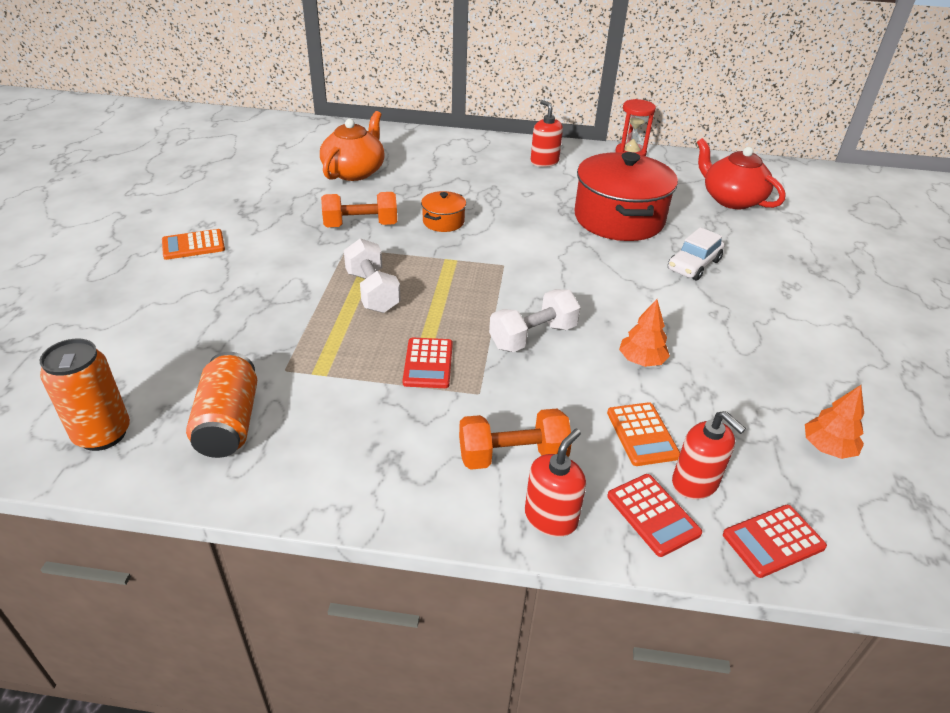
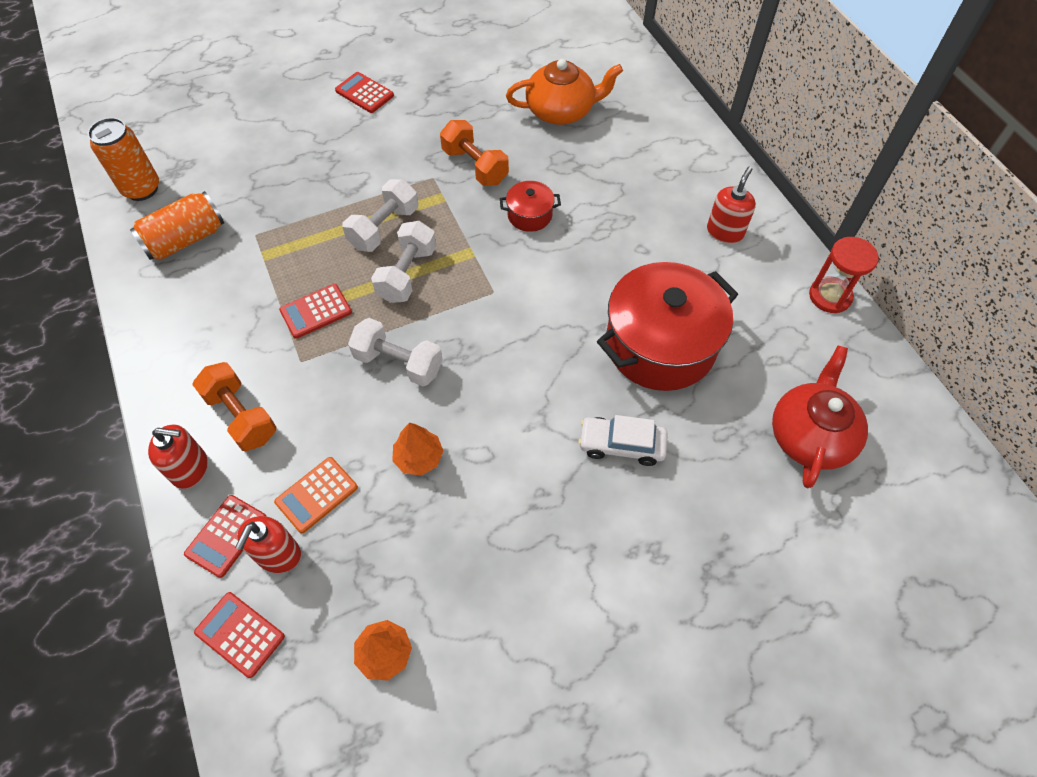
camera: 60 degrees right, 20 degrees up
(193, 245) = (364, 93): orange calculator -> red calculator
(439, 298) = (407, 274): none -> white dumbbell
(443, 222) = (529, 215): orange pot -> red pot

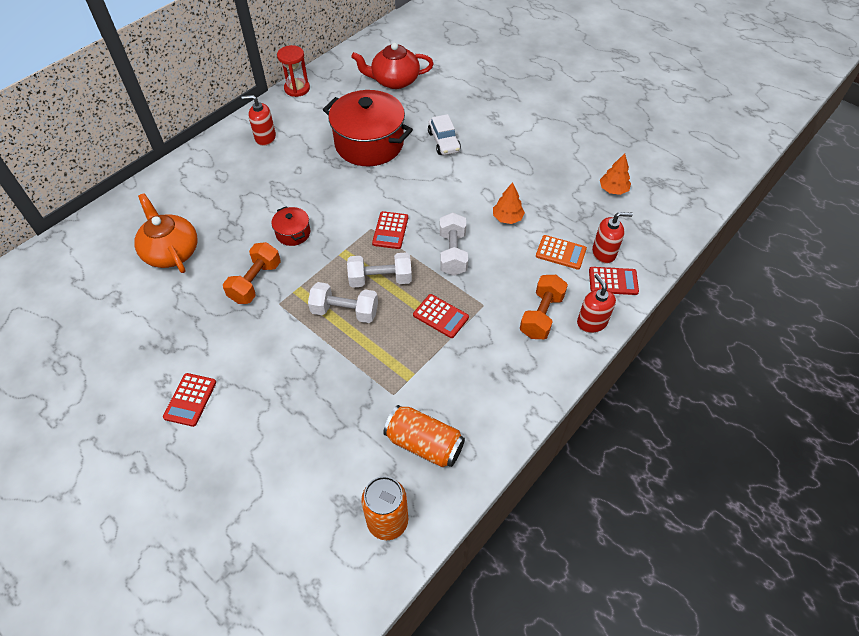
camera: 115 degrees left, 5 degrees down
(240, 634) = (652, 248): red calculator -> red calculator (390, 230)

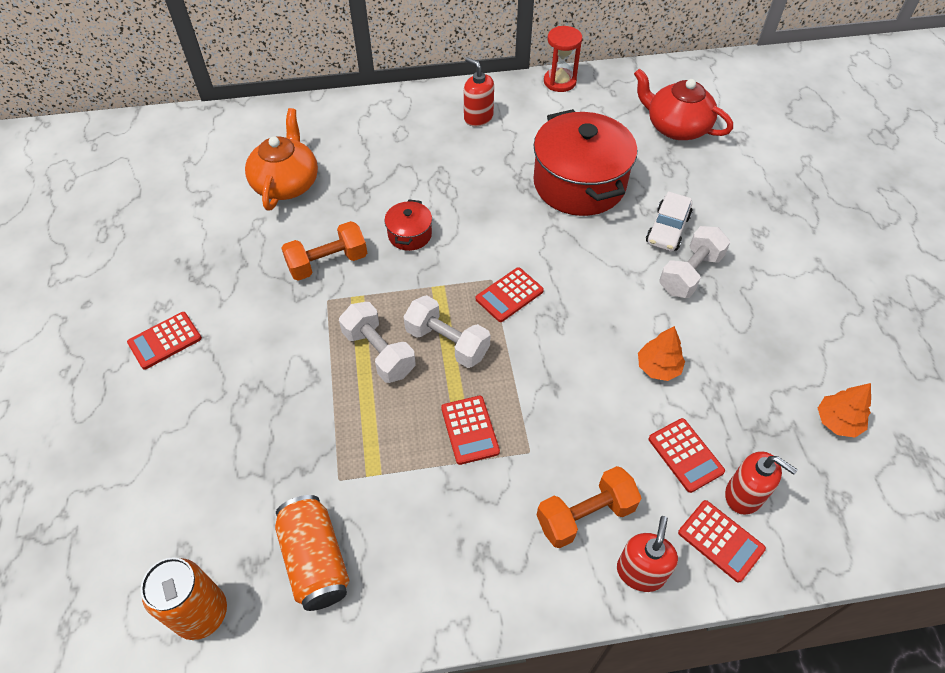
camera: 40 degrees right, 0 degrees up
(453, 253) = (552, 367): white dumbbell -> white dumbbell (690, 274)
(561, 252) = (685, 455): orange calculator -> red calculator

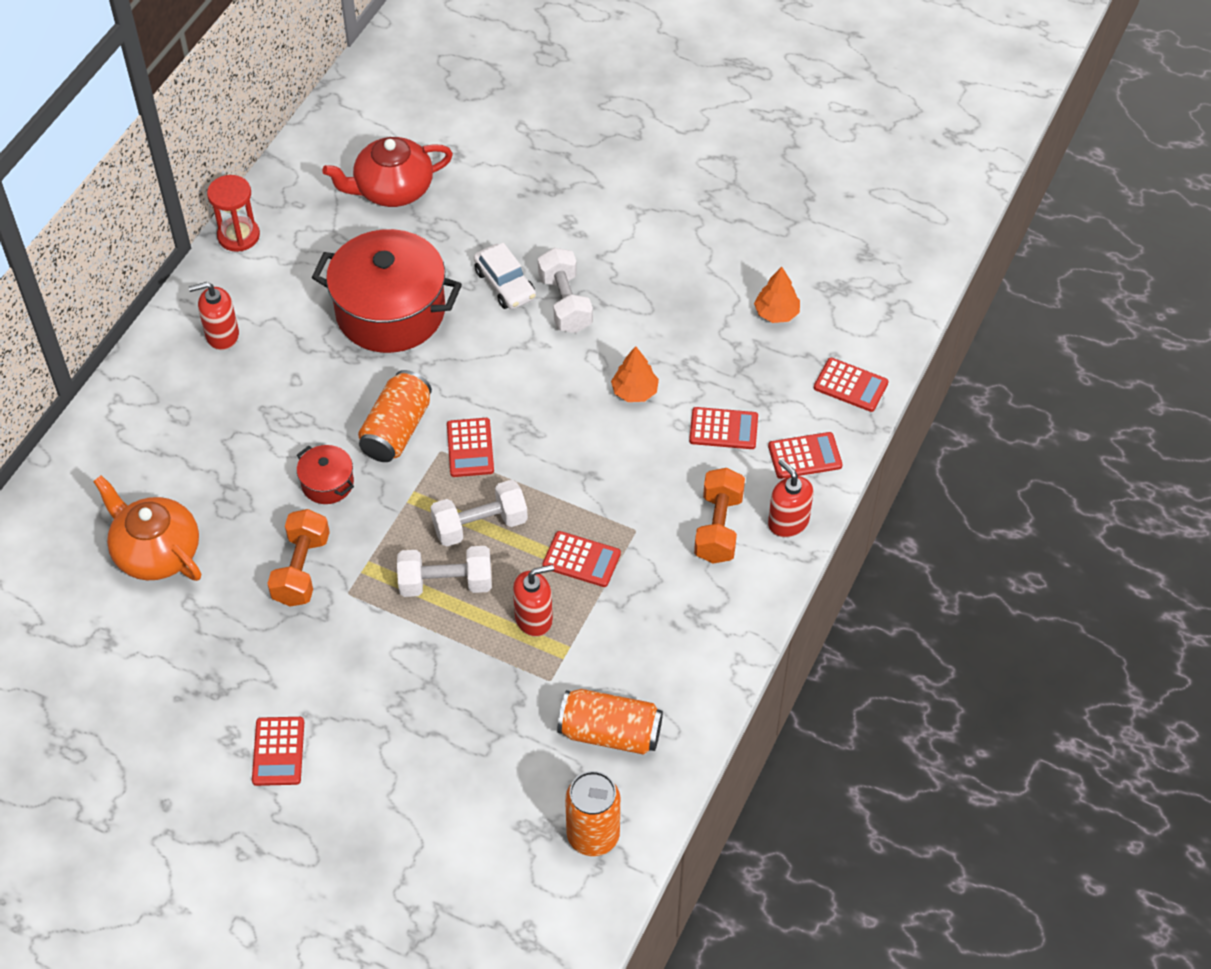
camera: 55 degrees left, 0 degrees up
(486, 244) = (397, 430): none -> orange can
(744, 495) = (783, 416): red soap dispenser -> red soap dispenser (534, 618)
(831, 532) = (850, 385): none -> red calculator

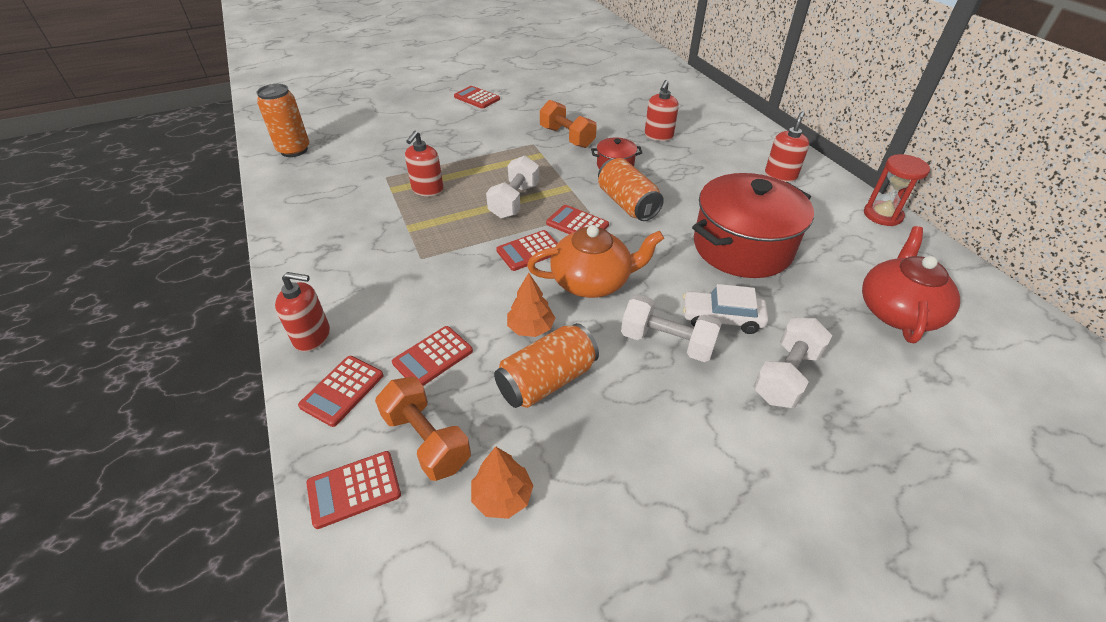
camera: 130 degrees right, 10 degrees down
(156, 551) = (632, 107): orange teapot -> orange teapot (592, 281)
(218, 482) = (658, 136): none -> red soap dispenser
(446, 583) = (494, 173): white dumbbell -> white dumbbell (786, 375)
(581, 560) = (435, 225): red calculator -> red calculator (529, 251)
(610, 733) = (326, 180): orange can -> orange can (547, 380)
(718, 527) = (364, 297): orange dumbbell -> orange dumbbell (426, 440)

